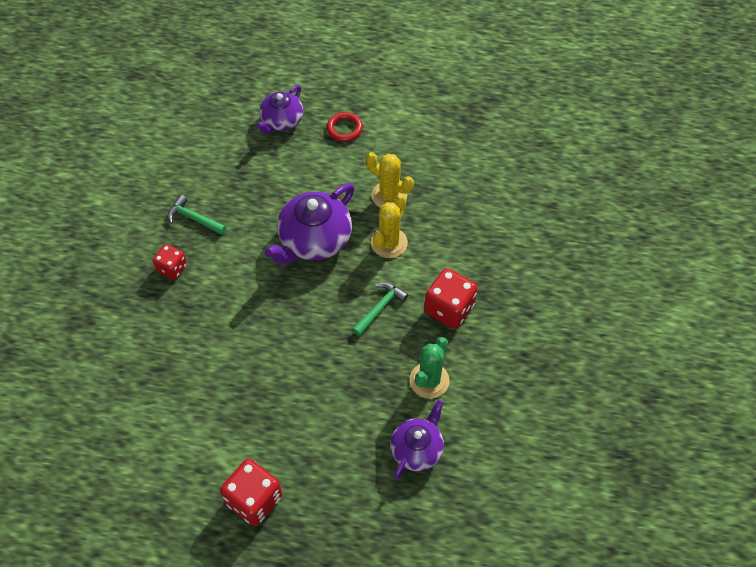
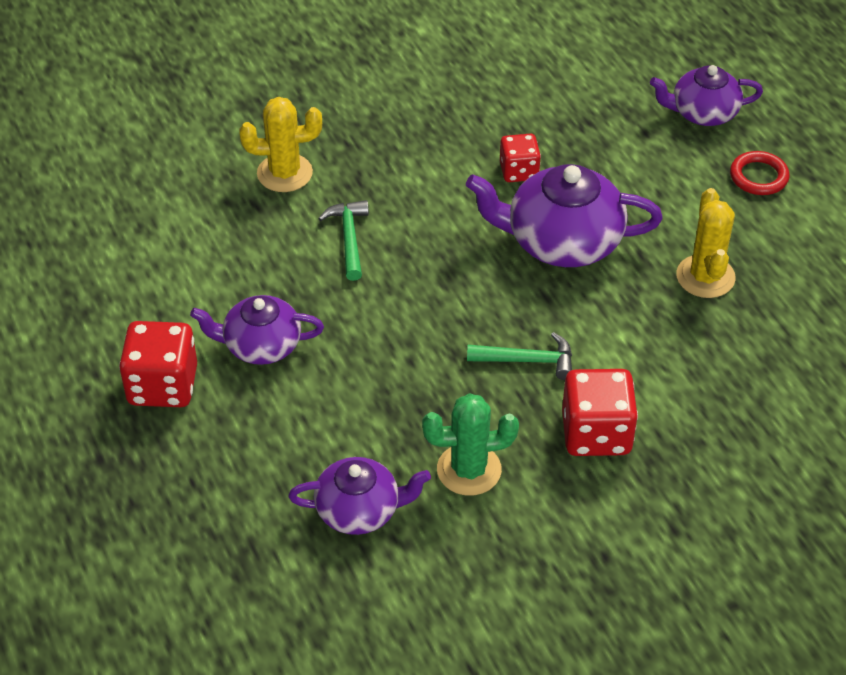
camera: 55 degrees right, 10 degrees down
(172, 268) = (396, 140): red dice -> red dice (519, 171)
(193, 218) = (480, 118): green hammer -> green hammer (349, 238)
(266, 430) = (261, 345): none -> purple teapot
(389, 243) = (633, 316): yellow cactus -> yellow cactus (284, 173)

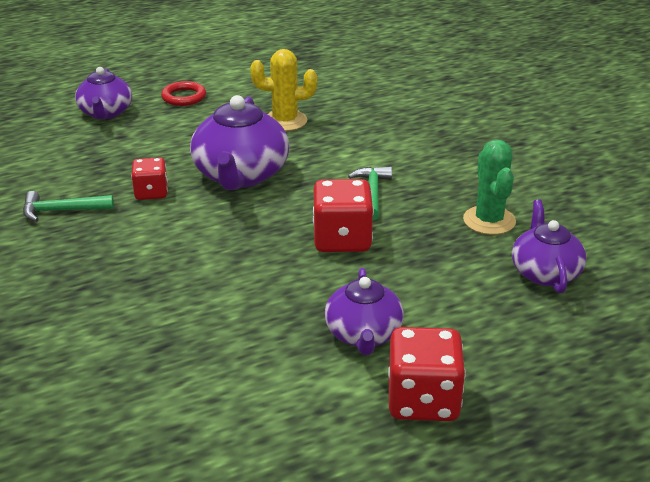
camera: 90 degrees left, 15 degrees down
(284, 173) = (116, 328): yellow cactus -> none
(349, 238) = (221, 283): green hammer -> green hammer (61, 211)
(596, 433) = (442, 167): red dice -> red dice (342, 239)

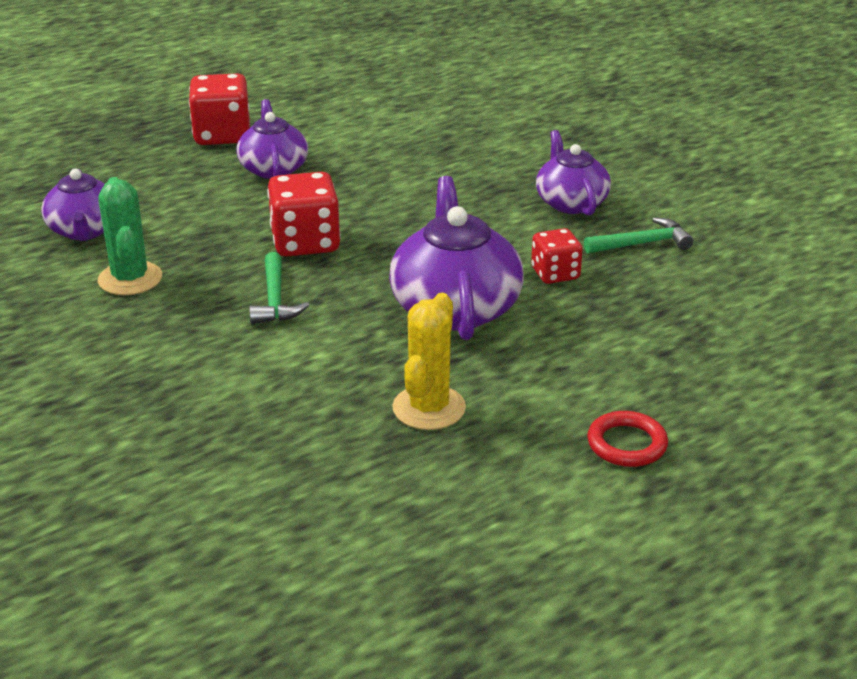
camera: 170 degrees right, 0 degrees up
(105, 113) = (727, 394): purple teapot -> purple teapot (571, 202)
(285, 121) = (429, 408): yellow cactus -> yellow cactus turned 60 degrees counterclockwise

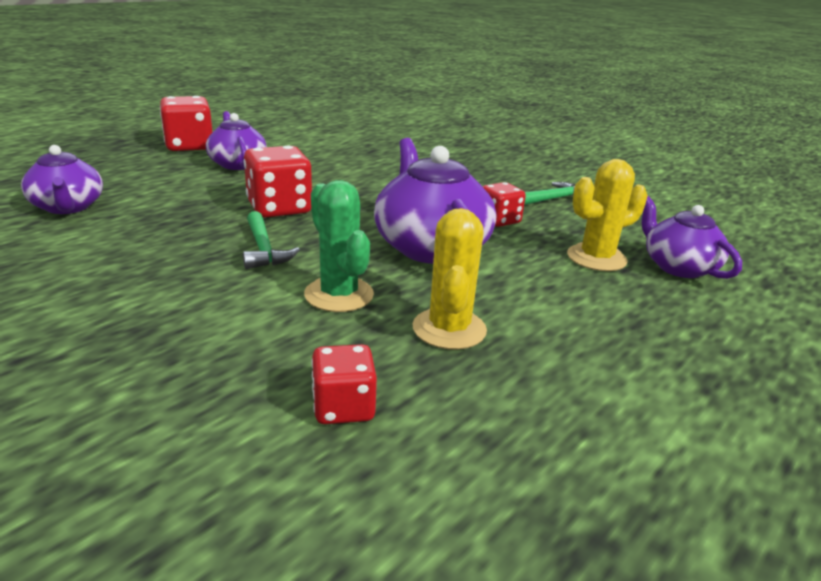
camera: 15 degrees left, 5 degrees down
(130, 279) = (115, 240): green cactus -> green cactus (339, 295)
(303, 472) = (343, 407): none -> red dice
(571, 202) = (481, 178): purple teapot -> purple teapot (678, 267)
(627, 444) = (652, 345): red ring -> none
(641, 335) = (596, 258): none -> yellow cactus

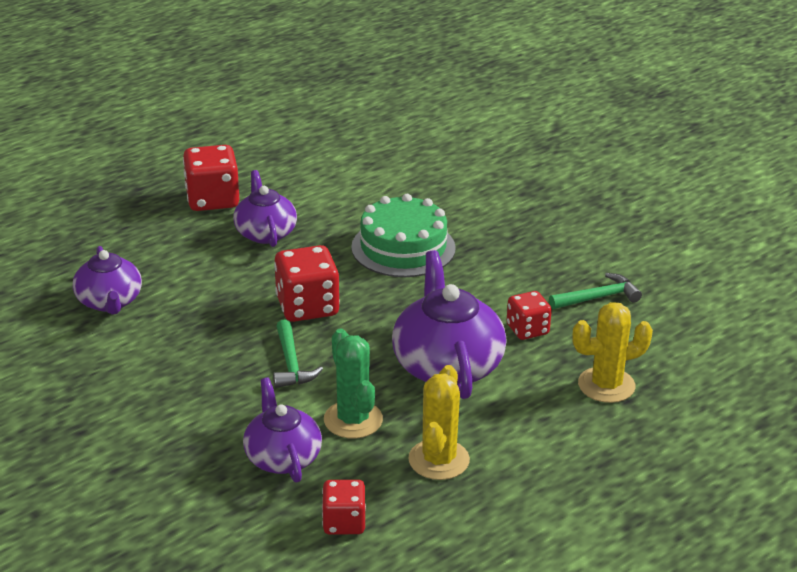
camera: 10 degrees right, 5 degrees up
(365, 172) = (403, 248): none -> green cake
(678, 267) = (684, 399): purple teapot -> purple teapot (282, 457)

